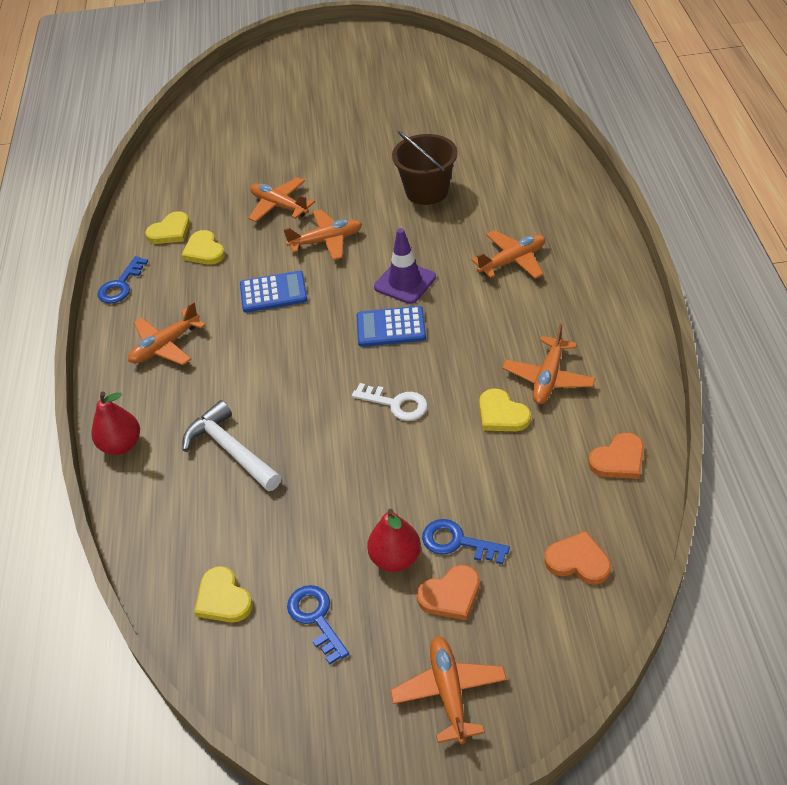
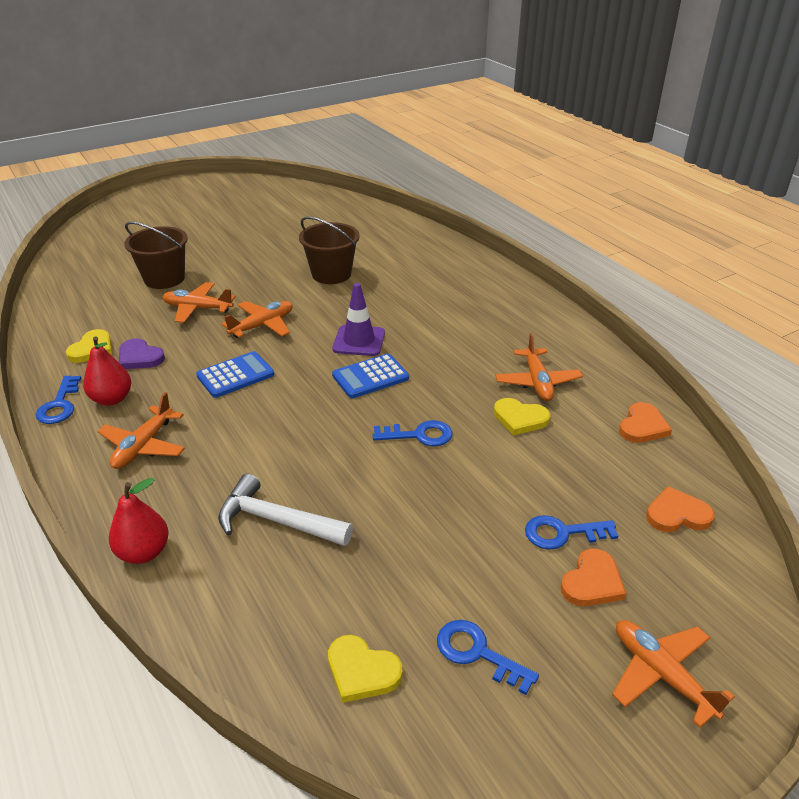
camera: 30 degrees left, 10 degrees down
(204, 251) = (140, 357): yellow heart -> purple heart
(267, 161) = (164, 279): none -> brown bucket
(395, 558) = (516, 567): red pear -> red pear (112, 399)
(396, 404) = (419, 435): white key -> blue key
(512, 261) = (441, 307): orange plane -> none

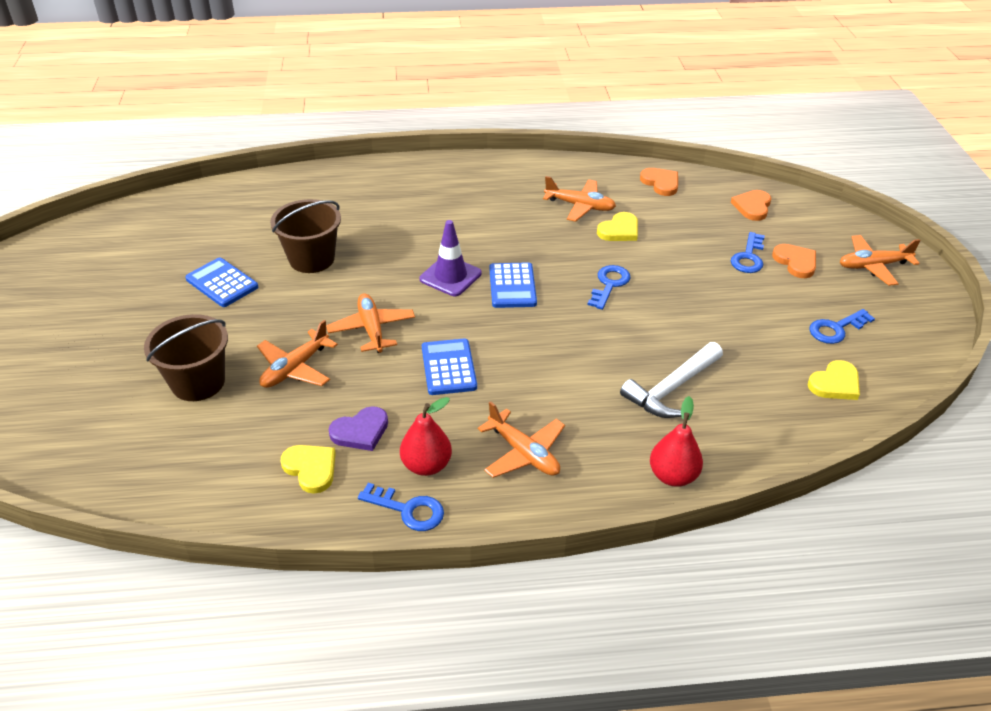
camera: 65 degrees left, 5 degrees up
(276, 251) = (222, 283): none -> blue calculator

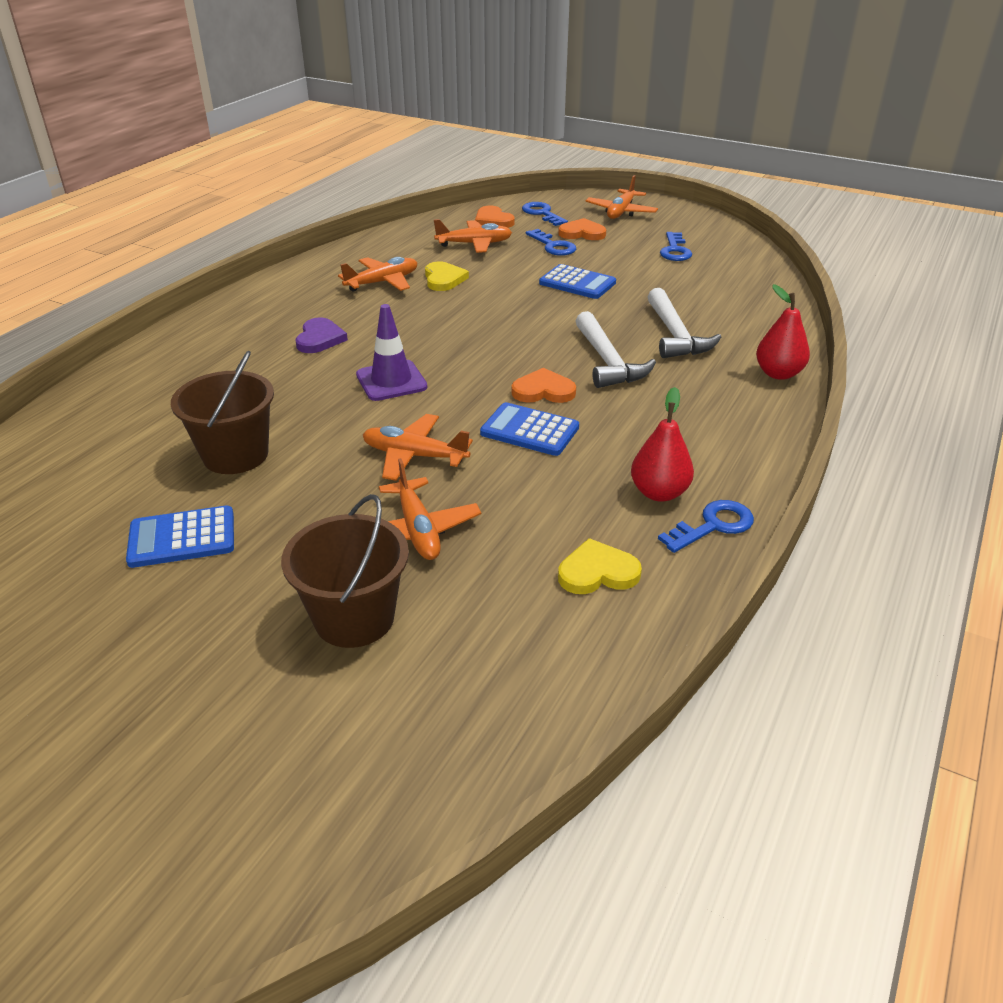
camera: 55 degrees left, 5 degrees down
(360, 431) = (570, 518): purple heart -> purple heart (320, 339)
(512, 286) = (451, 355): blue calculator -> blue calculator (577, 283)
(523, 453) = (690, 432): orange plane -> orange plane (474, 244)
(585, 367) = (607, 361): none -> white hammer
(609, 284) = (511, 311): blue key -> blue key (542, 213)
(660, 183) = (406, 239): orange heart -> orange heart (543, 391)
(835, 383) = (733, 274): yellow heart -> none

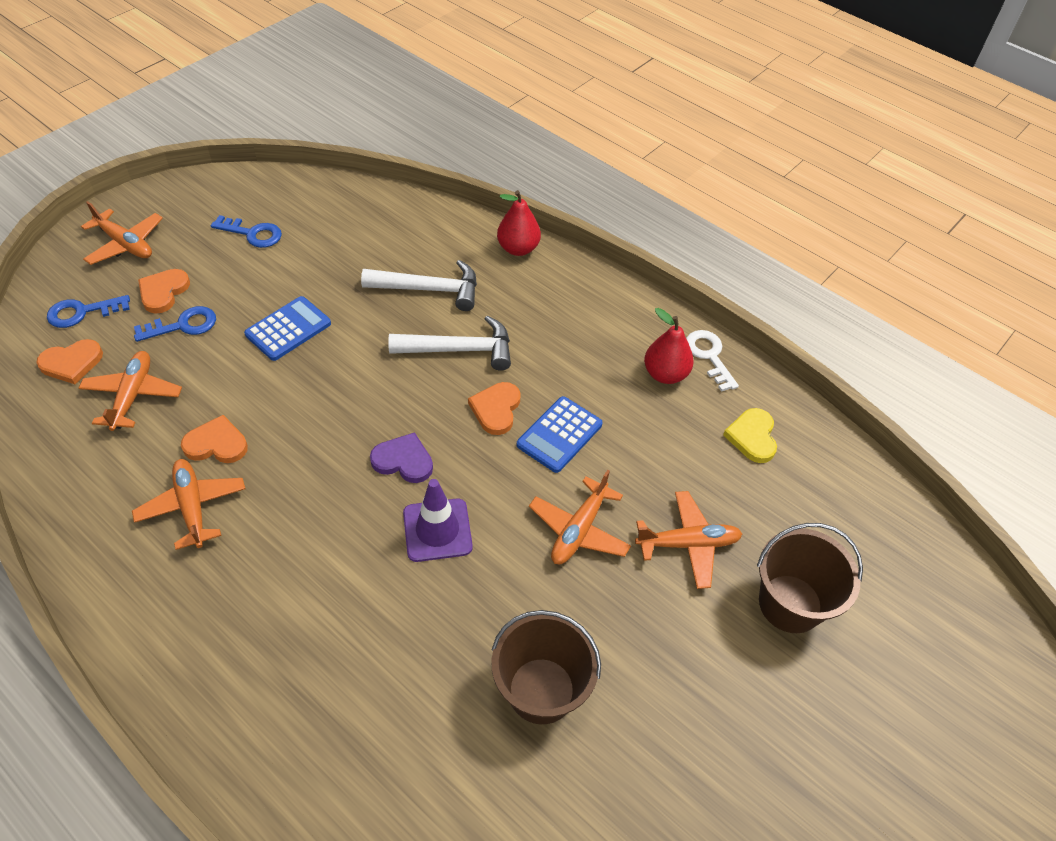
camera: 80 degrees left, 15 degrees up
(182, 538) = (672, 741): blue calculator -> none
(320, 339) = (315, 590): purple heart -> purple heart (403, 460)
(444, 279) = (216, 444): yellow heart -> orange heart
(713, 526) = (709, 356): blue key -> white key

